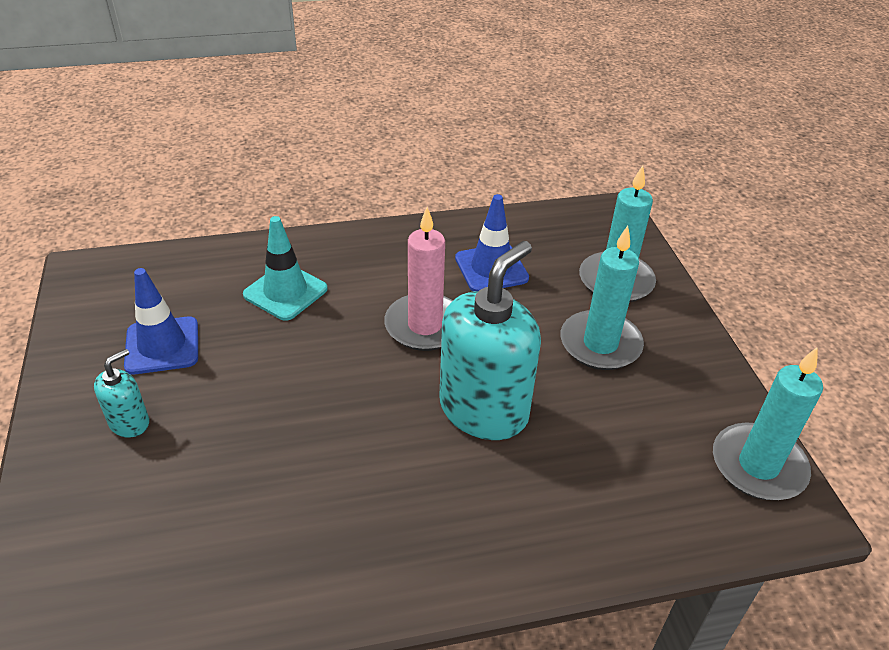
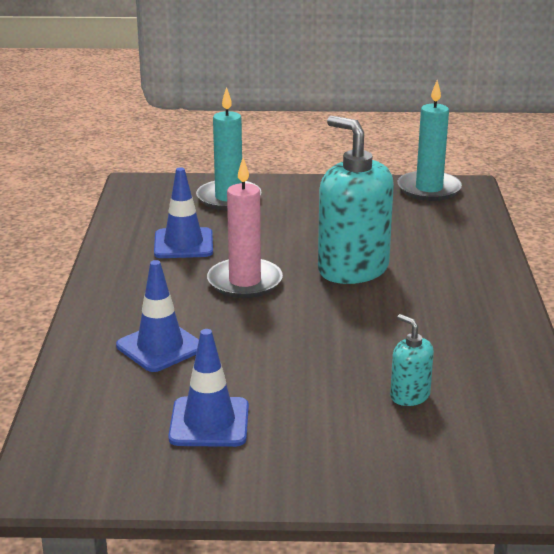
camera: 75 degrees left, 15 degrees down
(129, 423) = (315, 441): turquoise soap dispenser -> turquoise soap dispenser (409, 396)
(285, 292) = (160, 347): turquoise traffic cone -> blue traffic cone
(600, 344) = (298, 216): turquoise candle -> none

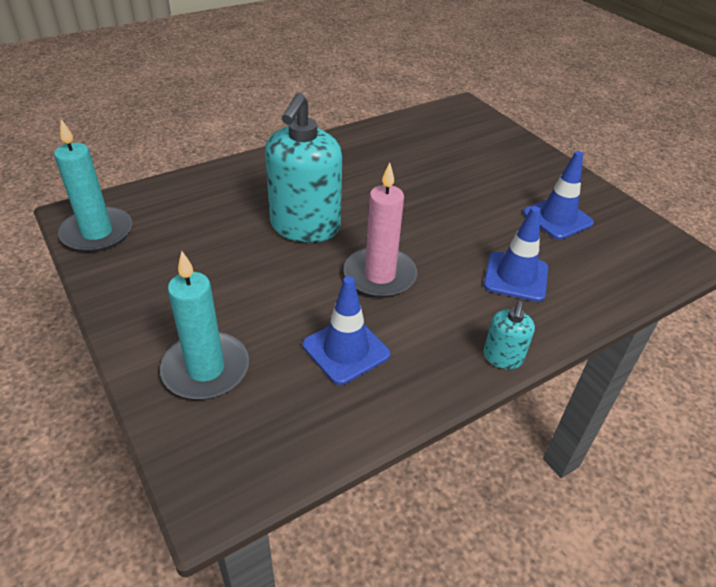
camera: 125 degrees left, 15 degrees up
(409, 396) = (443, 159): turquoise soap dispenser -> turquoise soap dispenser (502, 357)

